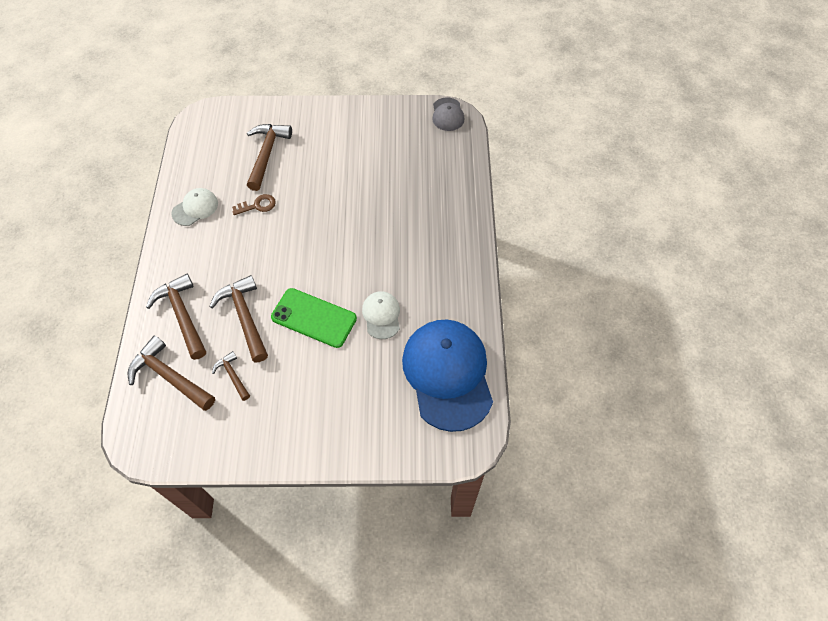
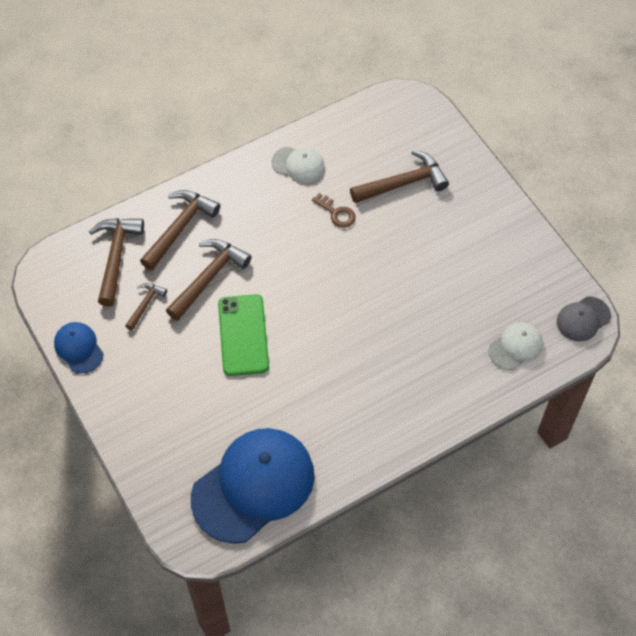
camera: 60 degrees right, 0 degrees up
(234, 449) = (78, 348): none -> blue cap
(381, 315) = (282, 392): white cap -> white cap (515, 347)

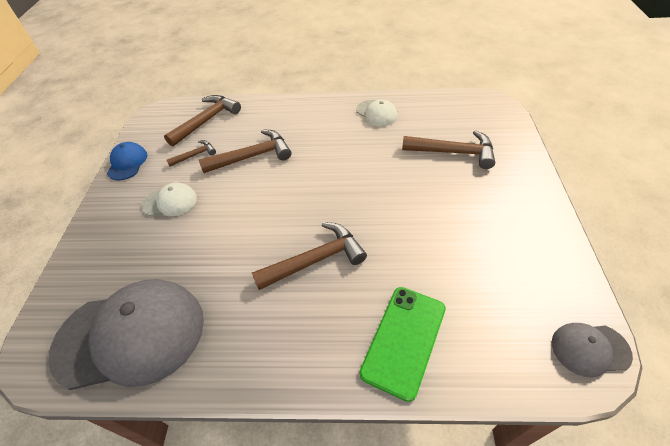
camera: 35 degrees right, 10 degrees down
(180, 228) = (262, 120): brown hammer -> brown hammer (315, 260)
(243, 335) = (240, 205): green phone -> green phone (404, 340)
(253, 486) = (131, 335): blue cap -> grey cap
(336, 213) = (382, 152): brown key -> none
(515, 347) = (488, 339): white cap -> white cap (170, 202)

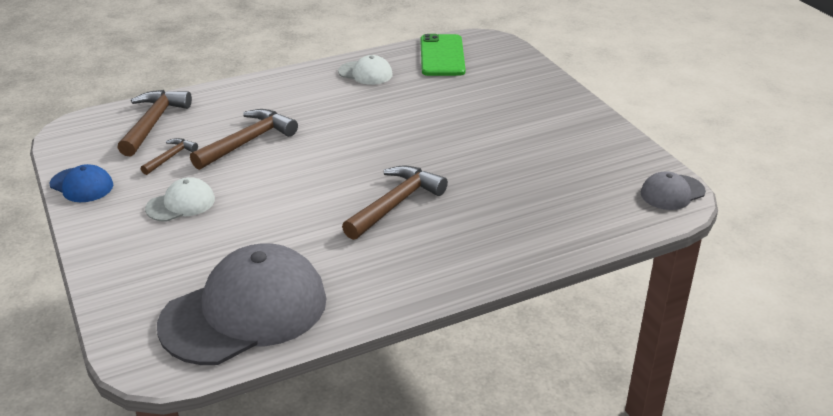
camera: 30 degrees left, 15 degrees down
(127, 163) = (82, 185): blue cap -> blue cap turned 150 degrees clockwise
(404, 340) = (522, 232): green phone -> green phone (442, 56)
(453, 152) = (473, 89): brown hammer -> none

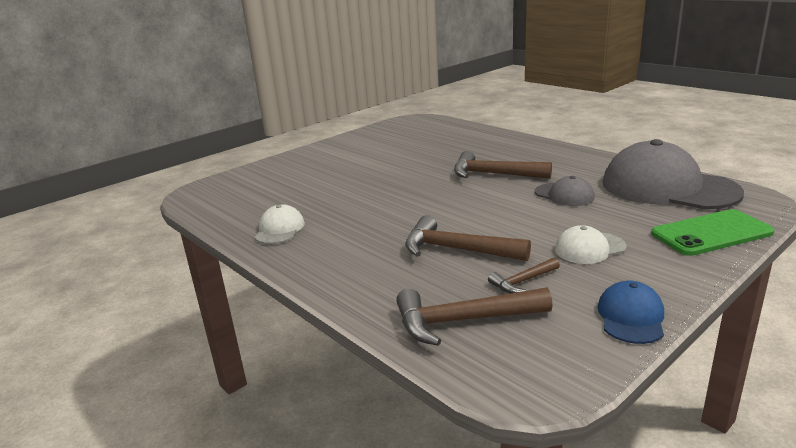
camera: 105 degrees left, 10 degrees down
(170, 157) = (523, 281): brown hammer -> brown hammer turned 45 degrees counterclockwise
(181, 204) = (589, 248): white cap -> white cap turned 60 degrees counterclockwise
(442, 56) = (232, 204): green phone -> green phone (711, 233)
(672, 192) = (410, 120): grey cap -> grey cap (564, 195)

